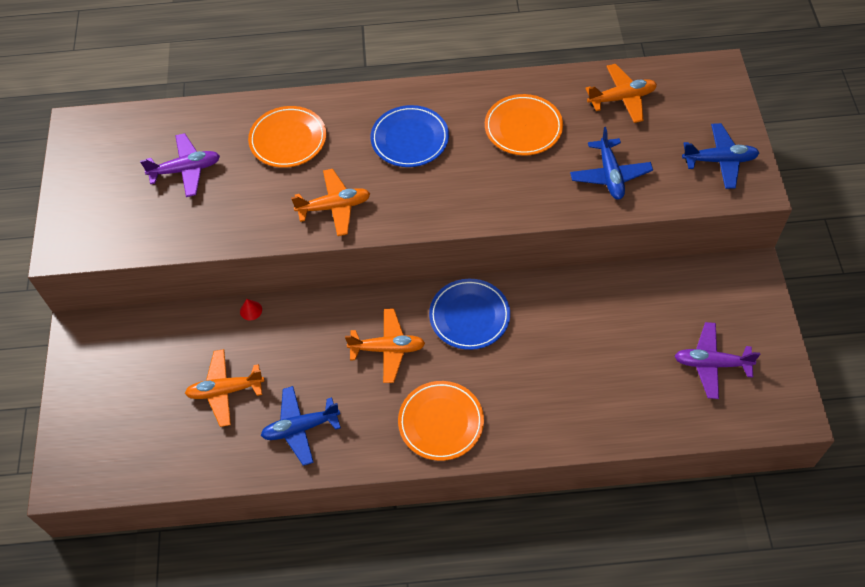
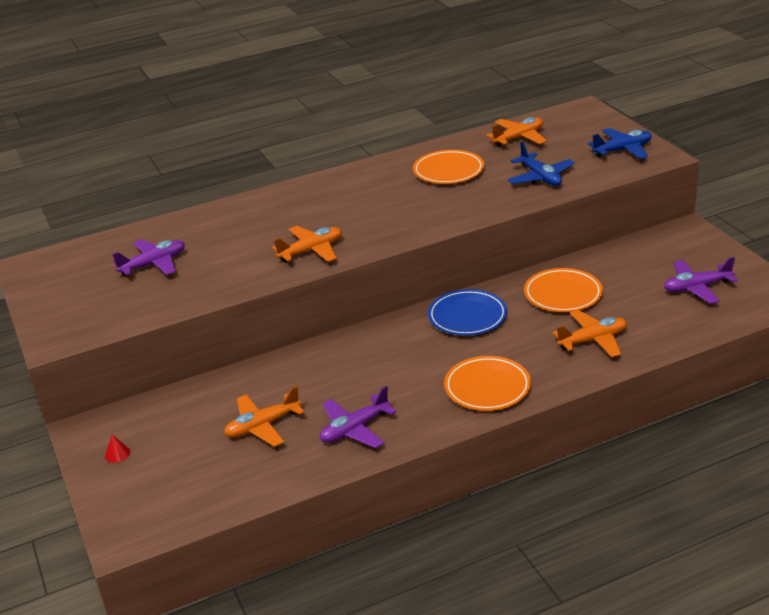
camera: 20 degrees left, 25 degrees down
(251, 310) = (256, 367): red cone -> red cone (117, 454)
(288, 140) = (242, 225): orange plate -> orange plate (563, 294)
(300, 428) = (354, 429): blue plane -> purple plane
(387, 349) = (405, 356): orange plane -> orange plane (593, 340)
(410, 139) = (354, 199): blue plate -> none

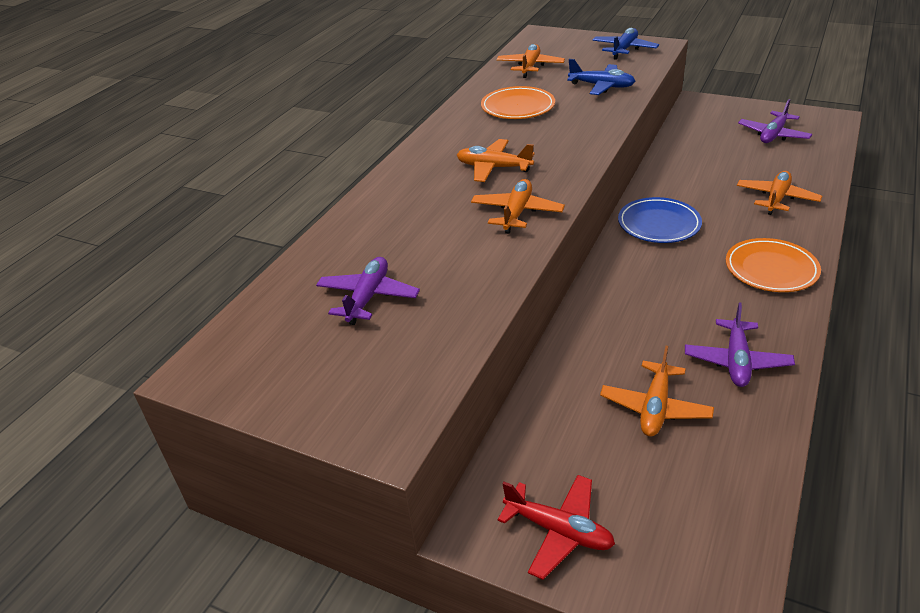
camera: 40 degrees left, 5 degrees up
(117, 454) = (559, 531): red cone -> red plane
(352, 212) = (493, 168): none -> orange plane
(563, 294) = (697, 177): orange plate -> none

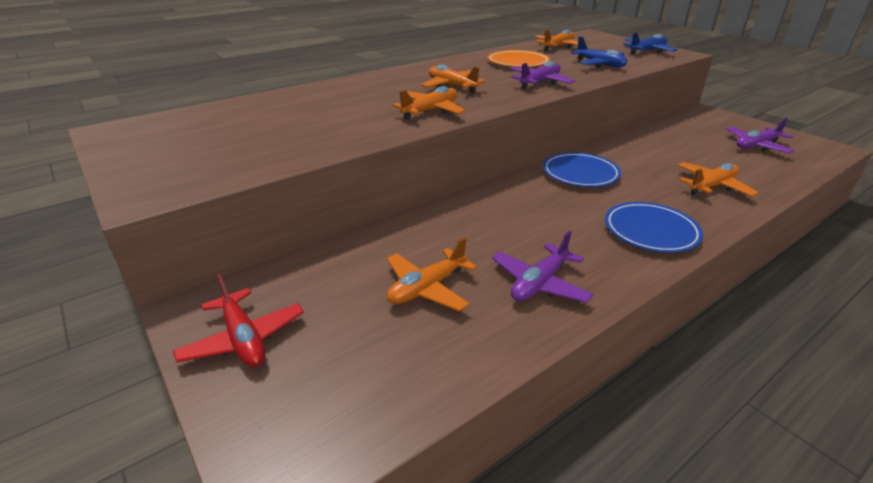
camera: 25 degrees right, 5 degrees down
(368, 297) = (262, 125): purple plane -> purple plane (540, 82)
(771, 269) = (650, 231): orange plate -> blue plate

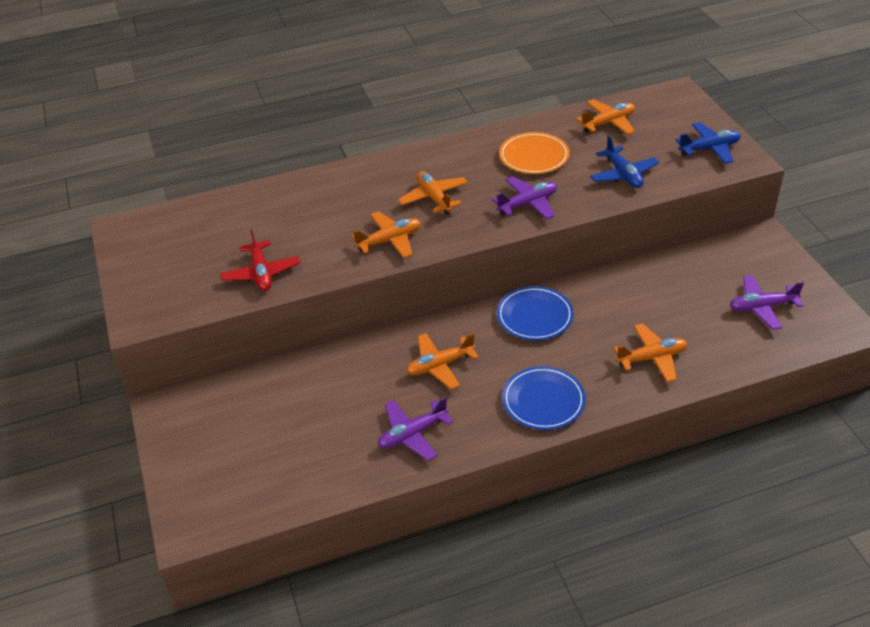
camera: 20 degrees right, 10 degrees up
(243, 339) = (190, 436): red plane -> red plane (261, 273)
(427, 288) = (327, 421): orange plane -> orange plane (440, 365)

